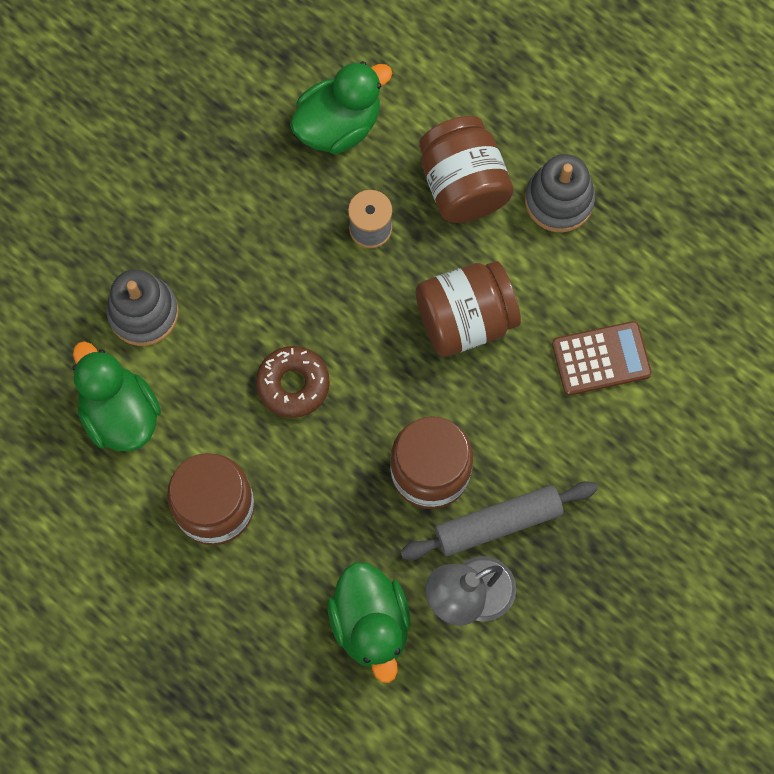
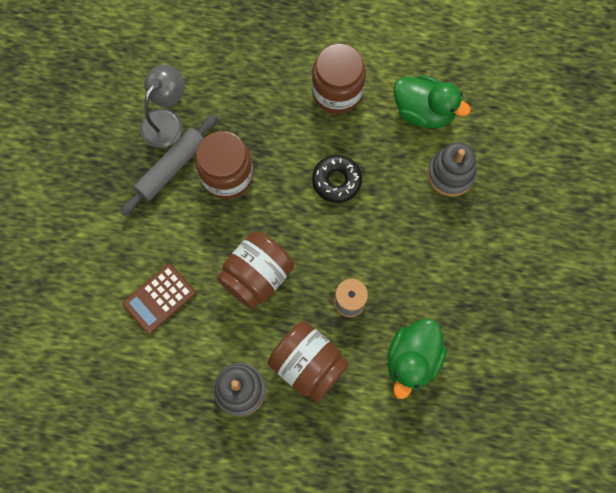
camera: 150 degrees right, 0 degrees up
(293, 384) = (336, 181): brown donut -> black donut
(371, 624) = (214, 78): green duck -> none

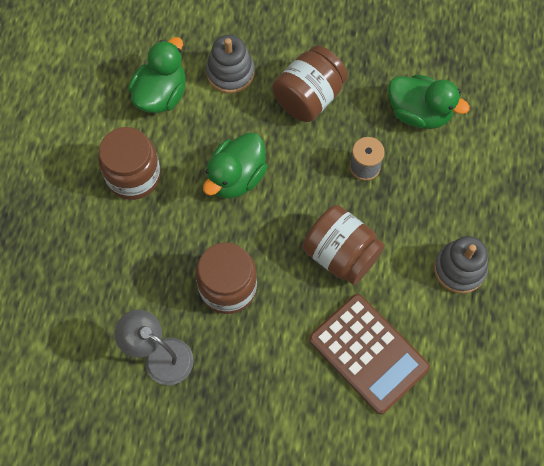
camera: 90 degrees left, 5 degrees down
(159, 298) = (368, 353): brown calculator -> brown calculator, size x1.56
(171, 168) = (218, 347): grey rolling pin -> none
(308, 365) = (430, 205): brown jar -> brown jar (309, 97)
(336, 181) = (236, 177): black donut -> green duck

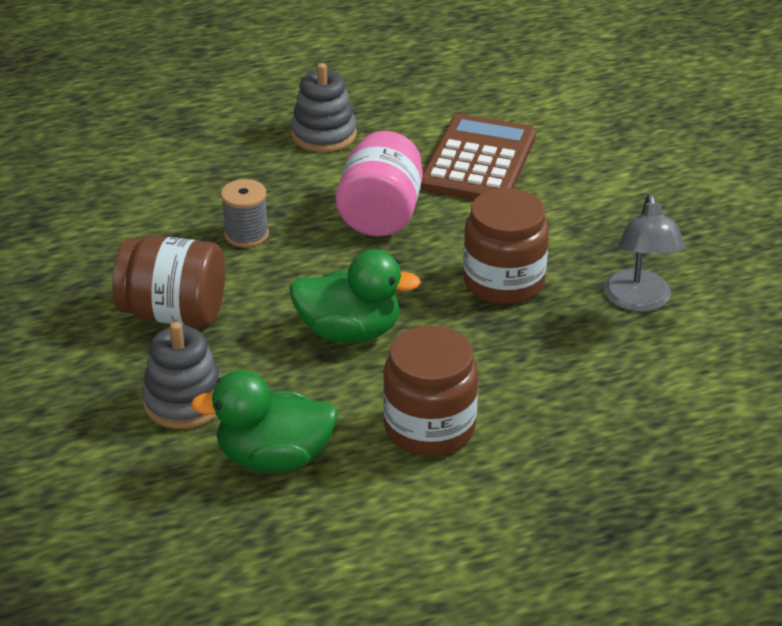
camera: 120 degrees left, 30 degrees down
(341, 254) = (380, 215): brown jar -> pink jar
(419, 113) = (134, 218): green duck -> none

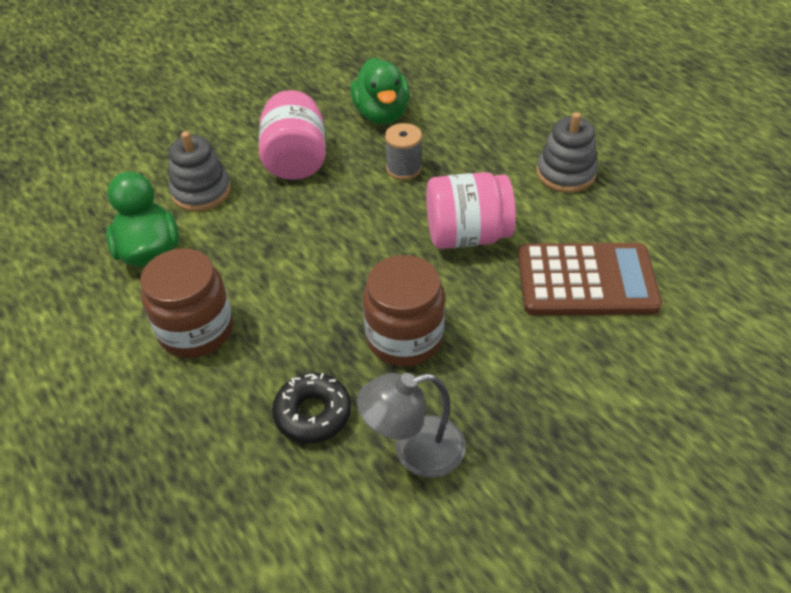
camera: 75 degrees right, 10 degrees up
(174, 313) = (295, 160): brown jar -> pink jar
(349, 331) = (303, 255): green duck -> green duck (381, 114)
(577, 356) = (313, 414): none -> black donut

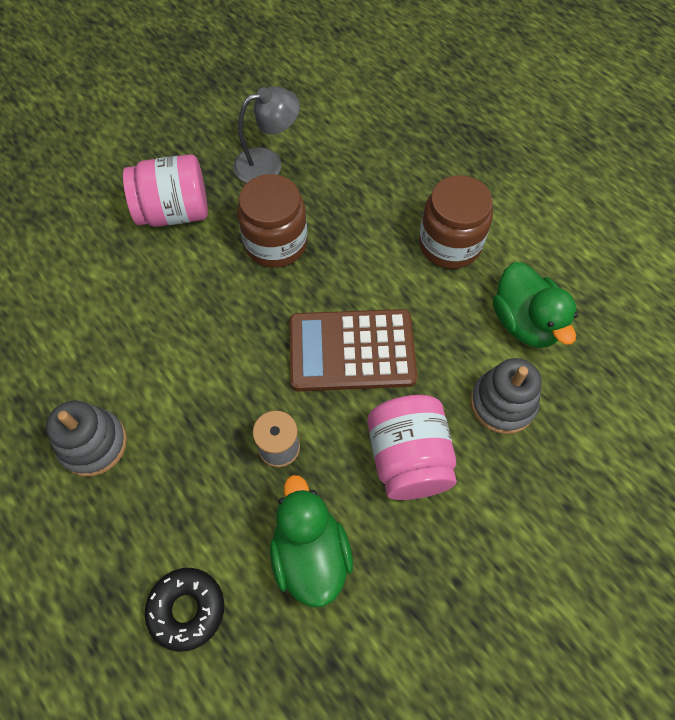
camera: 175 degrees right, 15 degrees up
(313, 414) = (341, 184): black donut -> black donut (187, 609)
(467, 235) = (214, 351): pink jar -> pink jar (174, 212)
(586, 280) = (111, 302): brown calculator -> brown calculator (351, 351)

